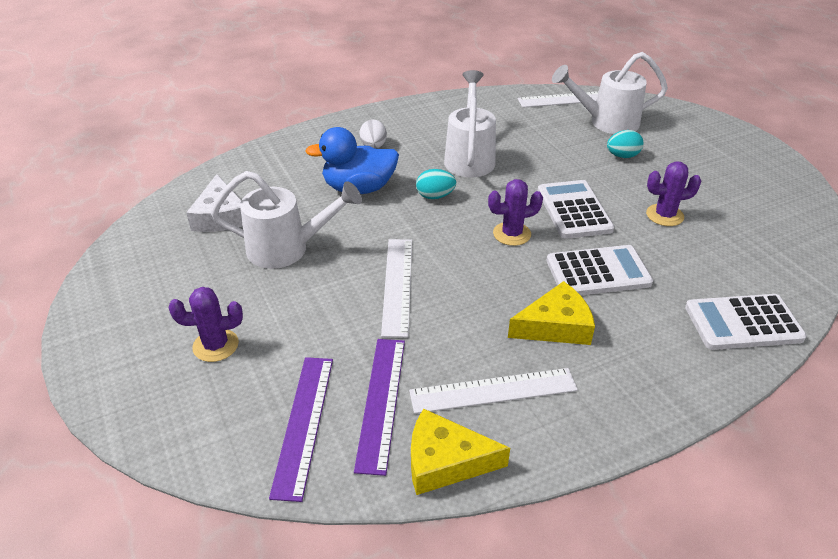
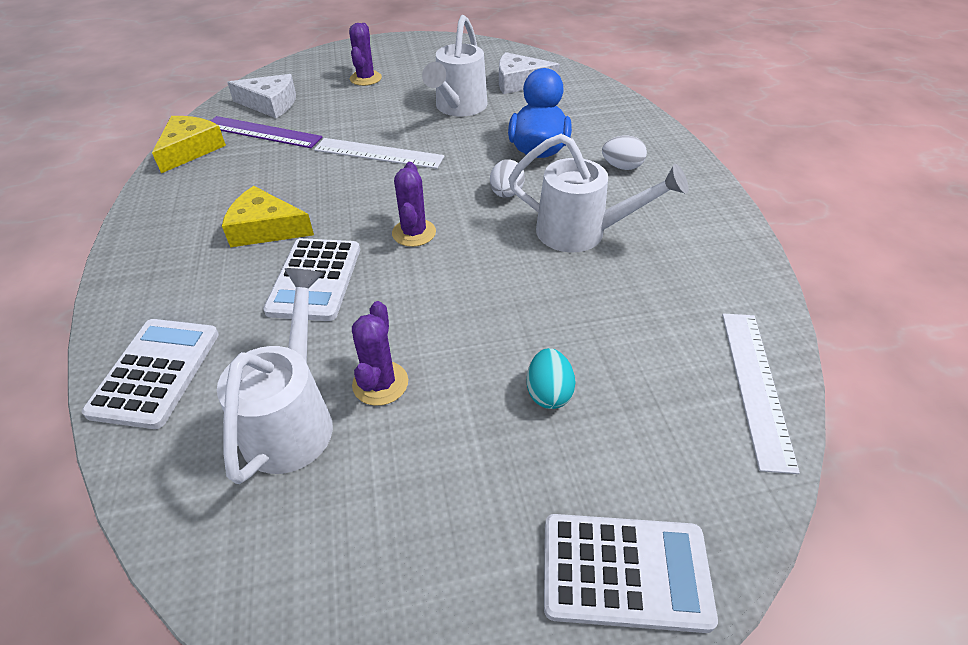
camera: 105 degrees right, 5 degrees up
(303, 424) = (270, 104): purple ruler -> white cheese
(435, 196) = (506, 194): turquoise egg -> white egg
(493, 390) = (228, 180): white ruler -> none
(555, 326) = (265, 229): yellow cheese -> yellow cheese turned 105 degrees clockwise
(574, 210) = (434, 294): white calculator -> white calculator (625, 572)
(606, 122) = (663, 411): white watering can -> white watering can (293, 418)

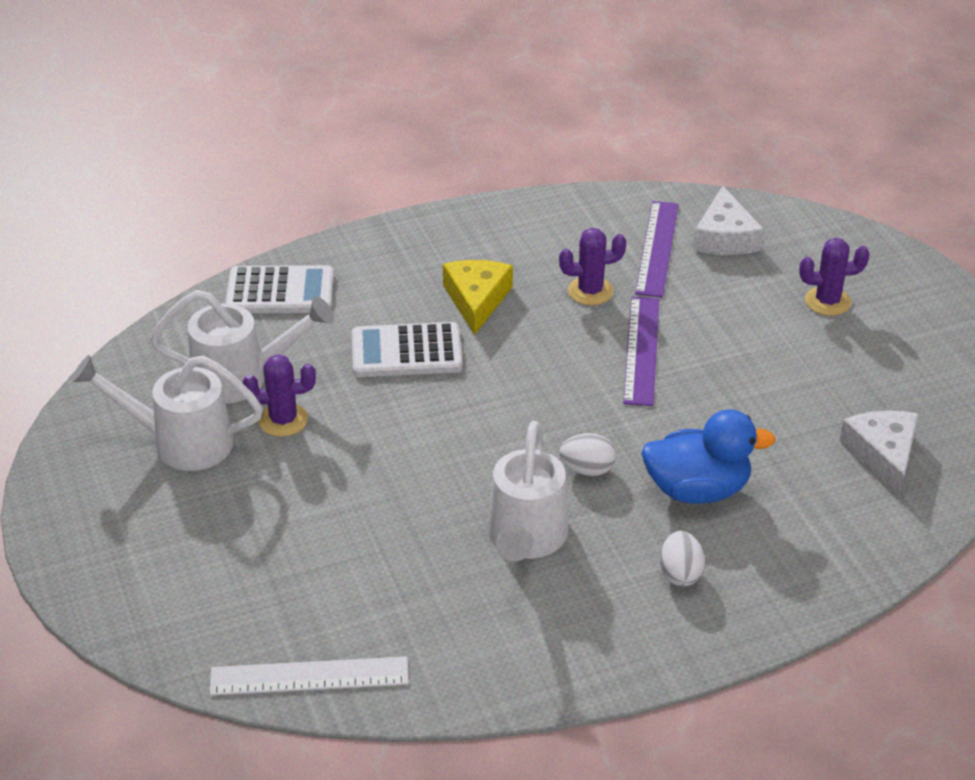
camera: 80 degrees right, 5 degrees down
(190, 149) = (603, 207): yellow cheese -> none
(378, 153) = (641, 350): white ruler -> purple ruler
(414, 233) = (494, 405): purple cactus -> purple cactus (590, 291)
(458, 108) = (780, 402): white watering can -> white watering can (180, 442)
(548, 393) = (284, 527): turquoise egg -> none
(625, 572) = (118, 580): white calculator -> none

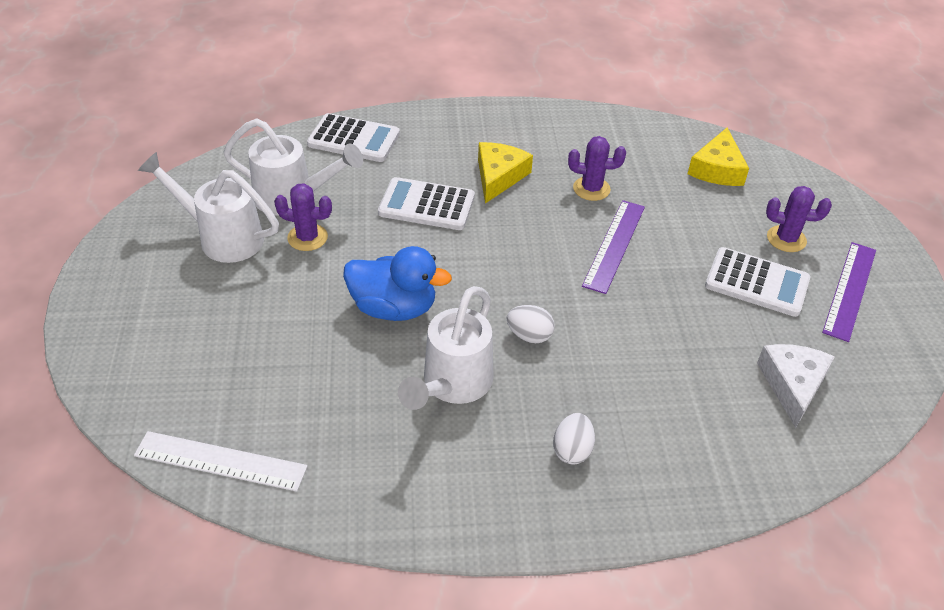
camera: 15 degrees right, 5 degrees up
(657, 248) = (658, 166): purple ruler -> purple ruler (850, 290)
(697, 490) = (616, 376): blue duck -> blue duck (394, 308)
(725, 237) = (717, 169): white cheese -> yellow cheese
(811, 357) = (756, 283): none -> white calculator

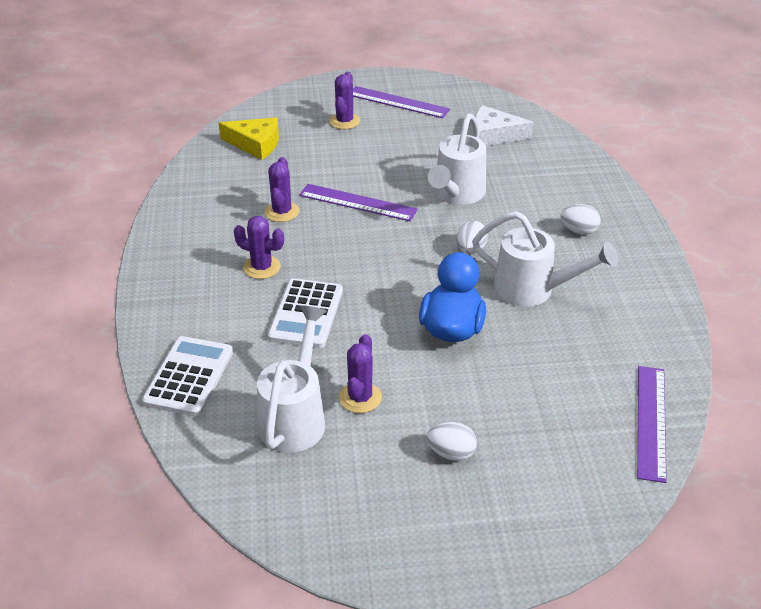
camera: 90 degrees left, 5 degrees down
(220, 461) = (651, 421): white ruler -> purple ruler
(223, 237) = (364, 468): white watering can -> white watering can (456, 194)
(223, 294) = (451, 453): none -> white egg
(498, 176) = (262, 267): yellow cheese -> purple cactus
(756, 283) = (395, 139): white calculator -> none

